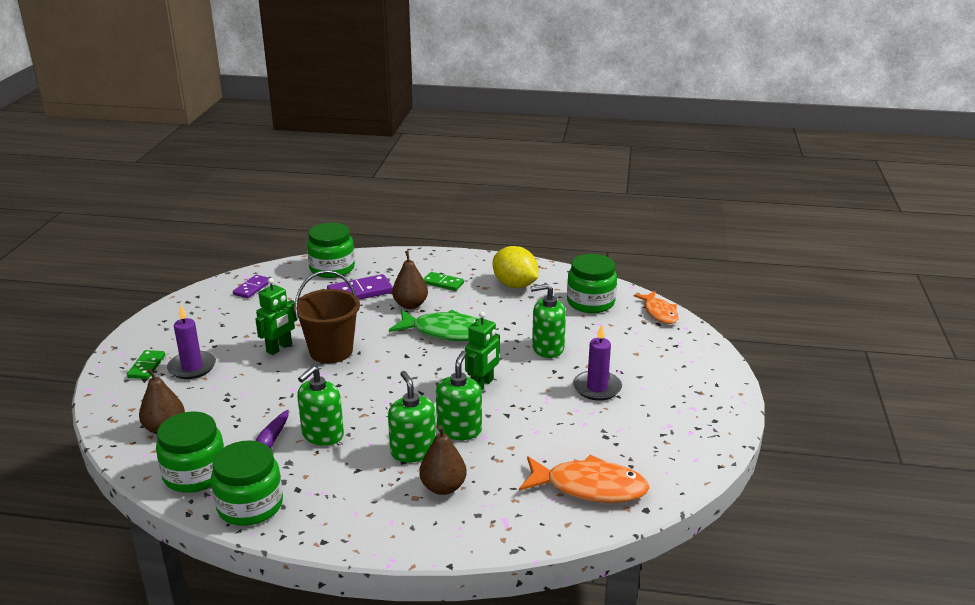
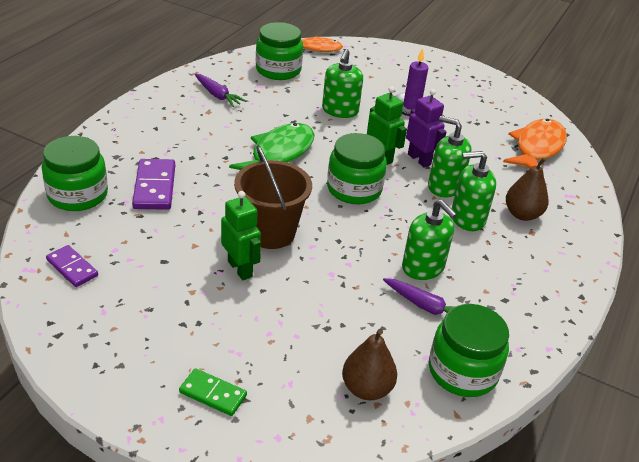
camera: 75 degrees left, 10 degrees up
(192, 367) = (240, 349): purple candle -> none
(250, 505) = (524, 336): green jar -> green jar (354, 189)
(410, 305) = (209, 161): brown pear -> none
(443, 283) = (179, 132): green domino -> none
(497, 407) = (419, 159): none -> purple robot
(515, 285) = (217, 95): yellow lemon -> purple carrot

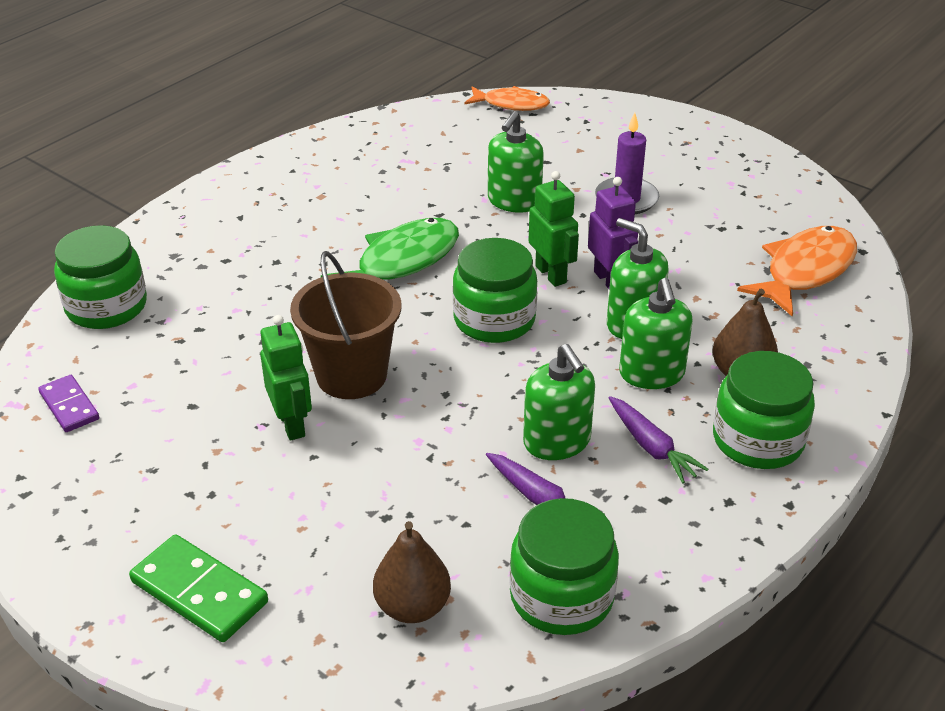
camera: 15 degrees right, 0 degrees up
(154, 187) = (212, 301): purple domino -> none
(213, 394) = (199, 592): green domino -> green domino, size x1.56
(217, 95) = (342, 172): purple carrot -> purple carrot (651, 447)
(278, 70) = (442, 137): green jar -> green jar (758, 440)
(467, 218) = (651, 374): green soap dispenser -> green soap dispenser turned 105 degrees counterclockwise

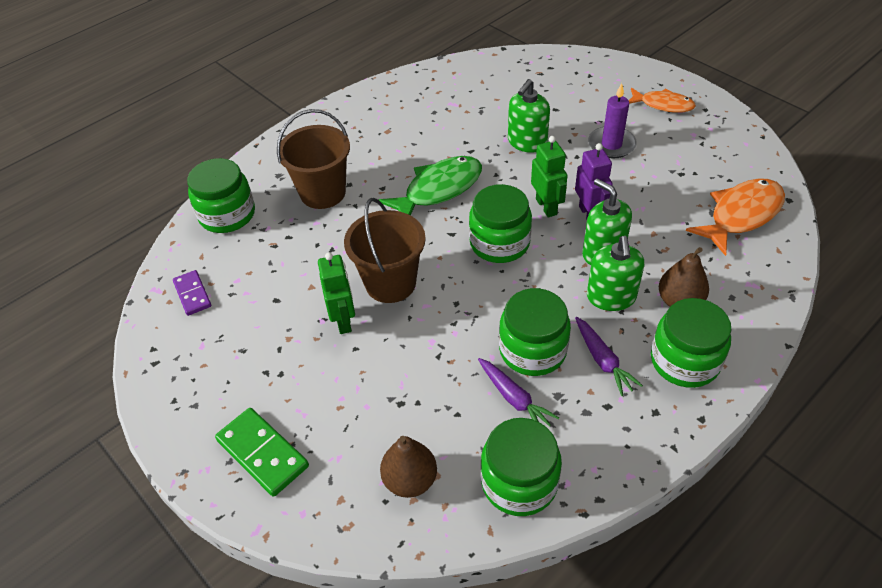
camera: 10 degrees right, 10 degrees up
(240, 273) = (323, 193): none -> brown bucket
(511, 104) = (536, 59): orange fish -> orange fish (663, 105)
(557, 442) = (532, 350): green soap dispenser -> green jar

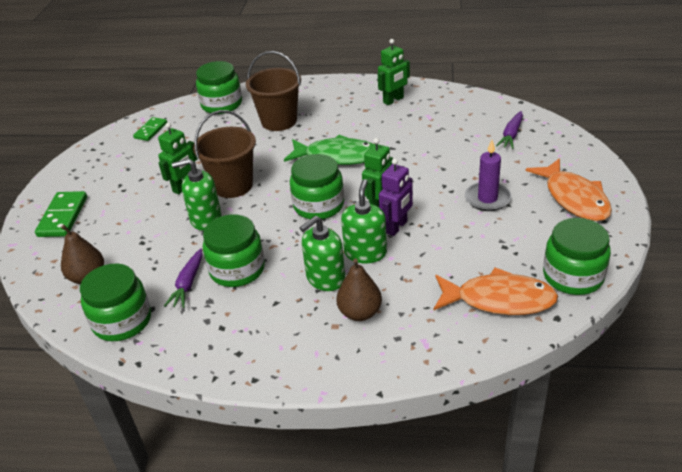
camera: 50 degrees right, 10 degrees down
(192, 294) = (150, 130): purple domino -> green domino
(398, 107) = (393, 100): none -> green robot
(527, 142) = (434, 163): green soap dispenser -> green soap dispenser (206, 219)
(602, 360) = (261, 304): purple carrot -> purple carrot (511, 135)
(663, 105) = (574, 198): orange fish -> orange fish, size x1.54
(684, 361) = (302, 344): green jar -> green jar (573, 276)

